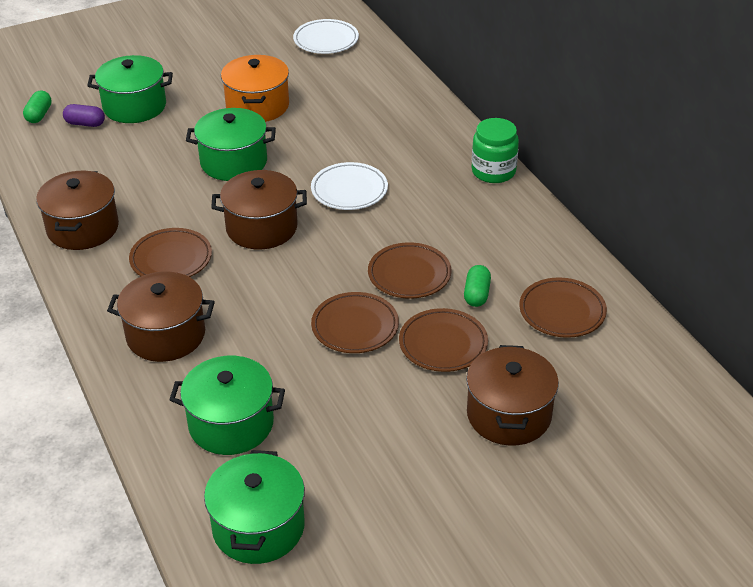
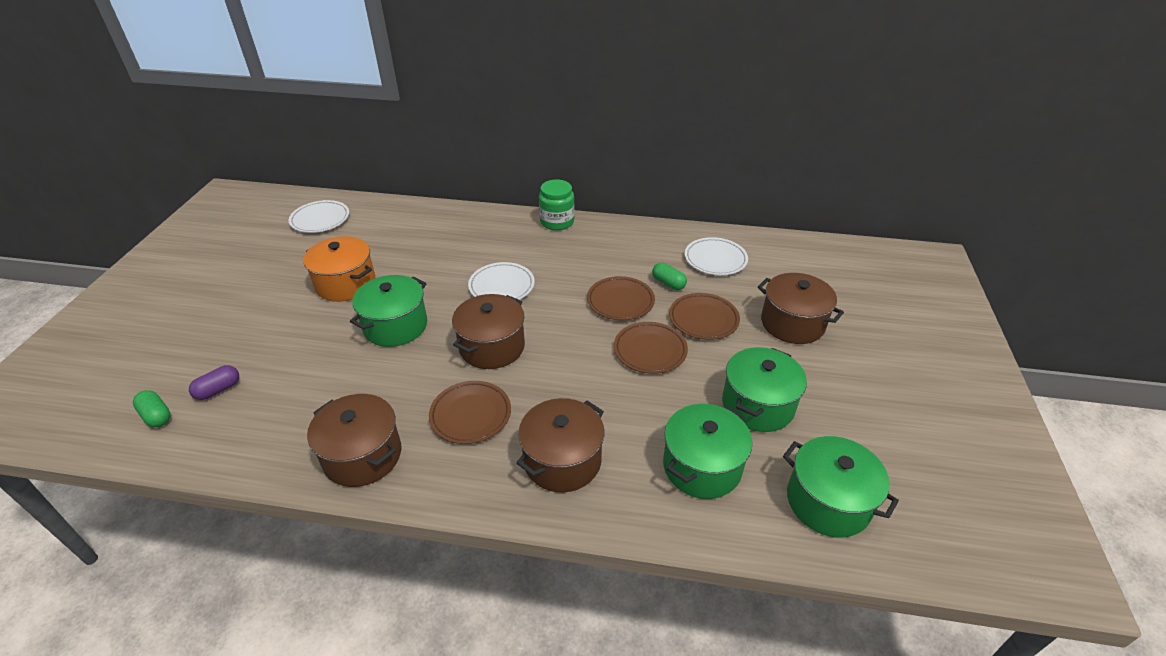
camera: 55 degrees left, 0 degrees up
(134, 106) = (243, 348): green pot -> green pot (757, 405)
(562, 311) = (715, 259): brown plate -> white plate

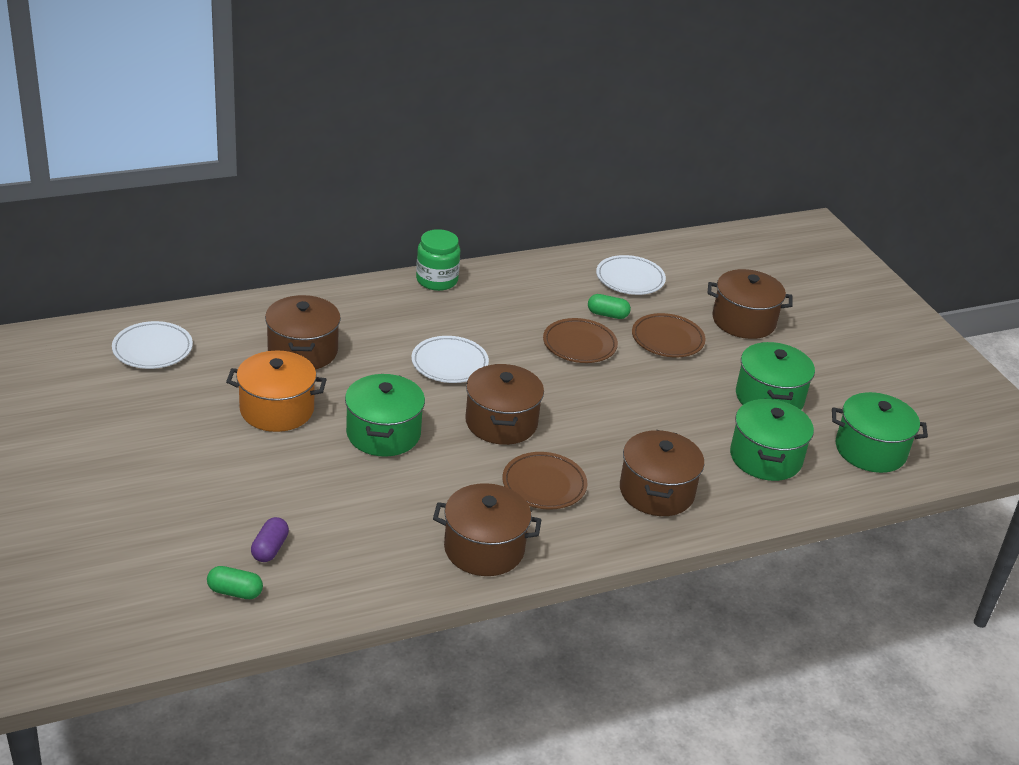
camera: 35 degrees left, 5 degrees down
(409, 247) = (303, 351): none -> brown pot
(650, 350) = (646, 381): brown plate -> none

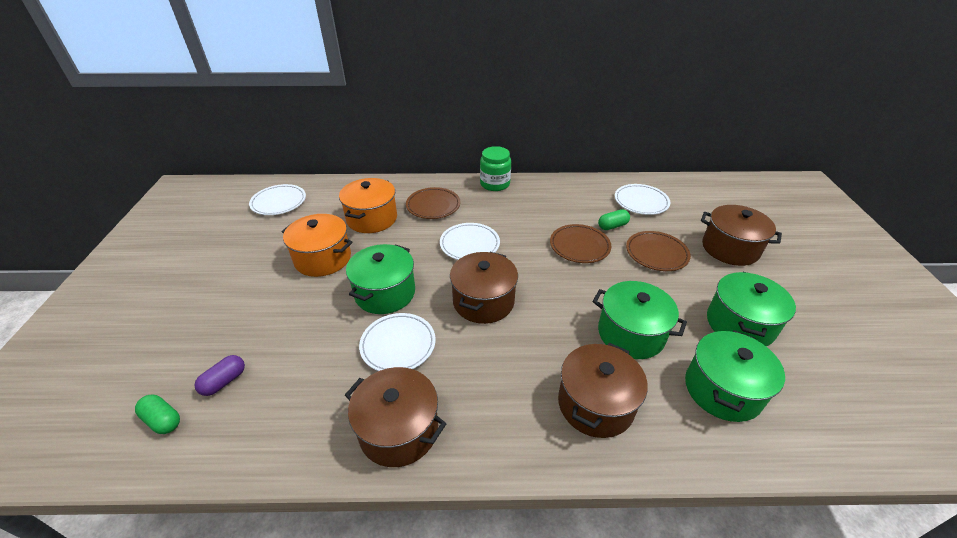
camera: 25 degrees right, 5 degrees up
(303, 351) = (372, 219): brown pot -> orange pot
(434, 481) = (398, 345): none -> white plate
(544, 485) = (490, 371): brown plate -> brown plate (433, 206)
(607, 314) = (612, 226): green capsule -> green capsule turned 60 degrees counterclockwise
(870, 450) = (845, 406): green pot -> green pot (630, 334)

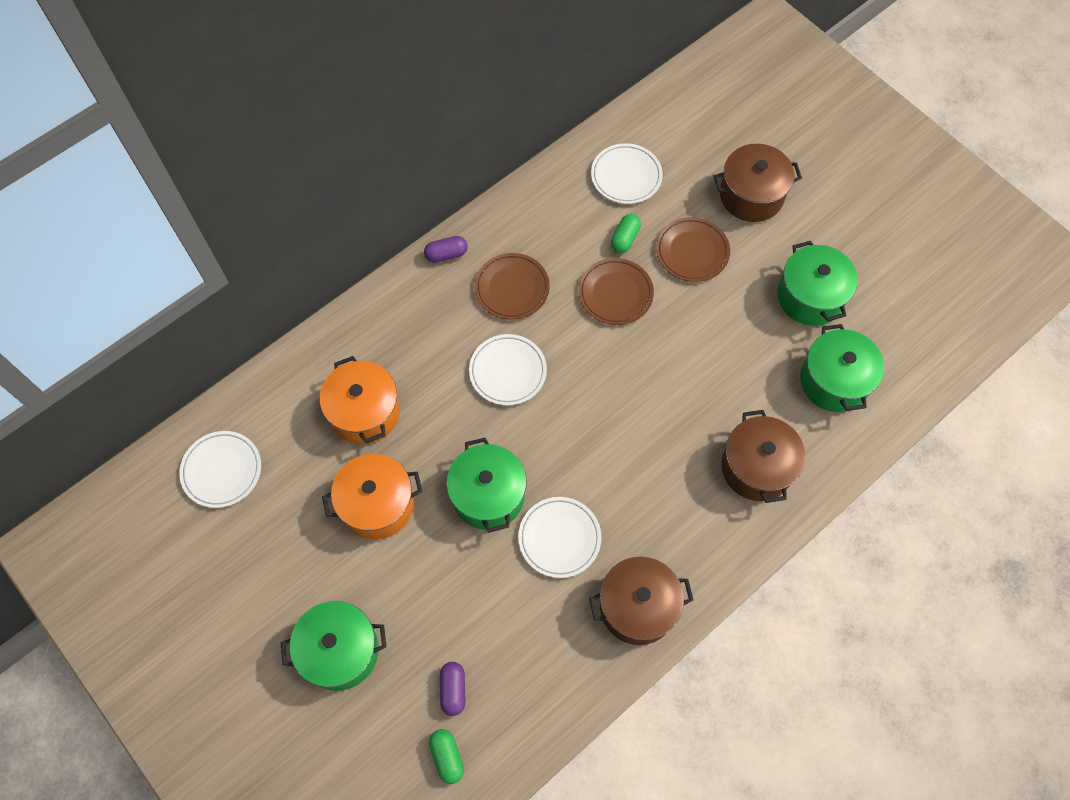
camera: 40 degrees left, 25 degrees up
(163, 420) = (447, 757): green capsule -> green capsule turned 75 degrees clockwise
(433, 206) = (412, 342): brown plate -> brown plate (512, 288)
(483, 301) = (587, 434): brown pot -> none
(495, 184) = (446, 254): green jar -> purple capsule
(630, 334) = (735, 374): green pot -> green pot (340, 651)

